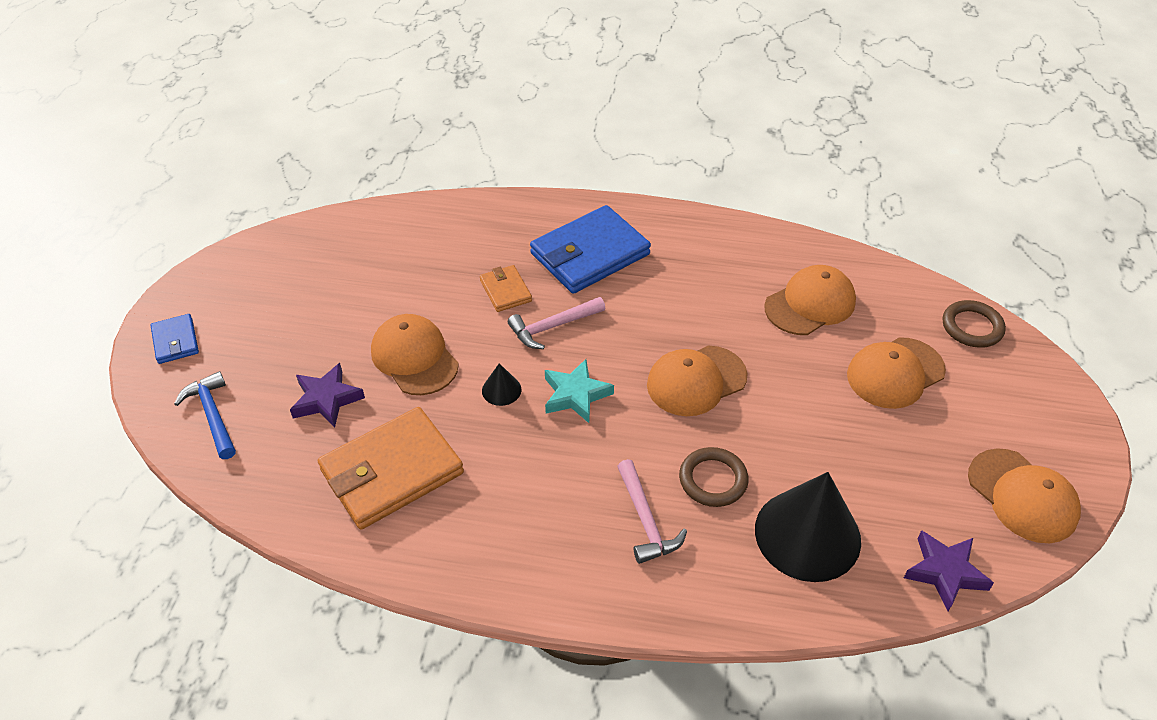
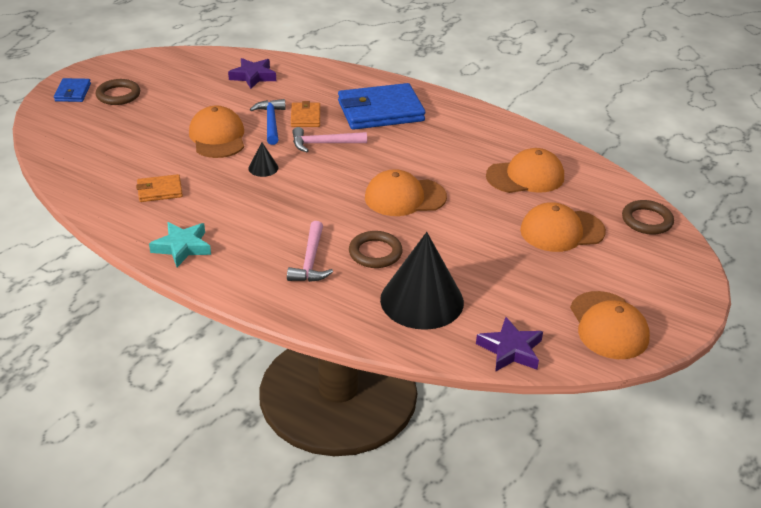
camera: 20 degrees right, 10 degrees down
(212, 415) = (69, 134): blue hammer -> blue hammer (271, 122)
(241, 327) = (118, 95): none -> brown ring
(326, 399) = (145, 144): purple star -> purple star (253, 76)
(392, 472) = (160, 191): orange wallet -> orange wallet, size x0.49
(575, 395) = (312, 183): turquoise star -> turquoise star (182, 247)

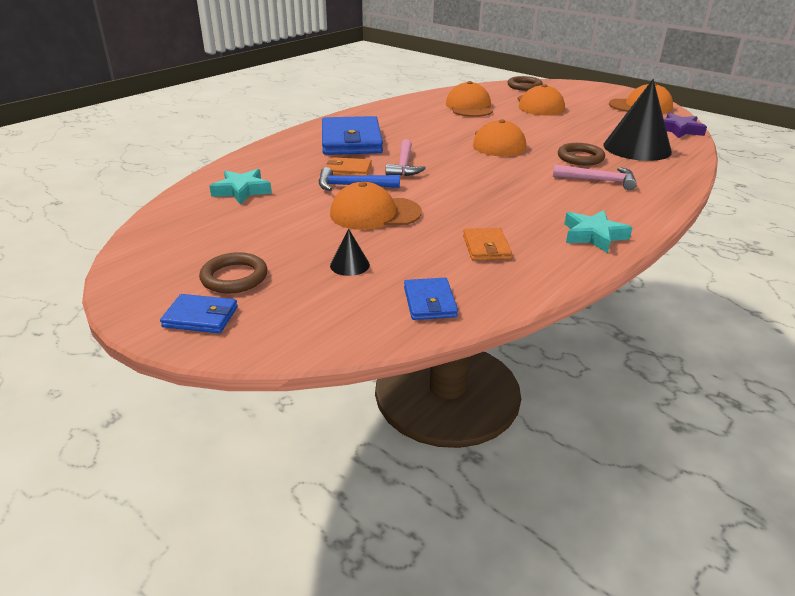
camera: 80 degrees left, 5 degrees down
(81, 168) = (430, 302): none -> blue wallet
(253, 76) = (242, 191): purple star -> turquoise star
(263, 168) = (444, 193): black cone -> black cone (349, 265)

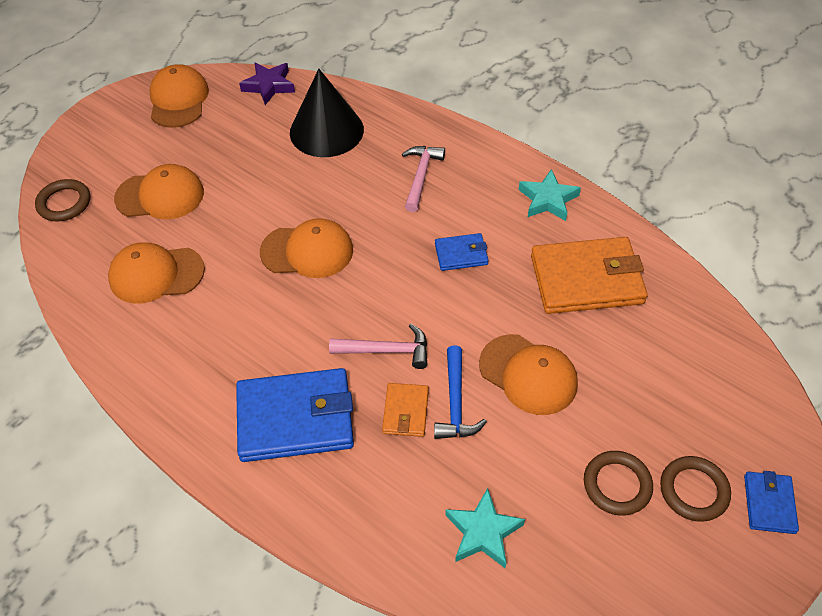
camera: 90 degrees left, 20 degrees up
(349, 265) = (645, 389): black cone -> none
(375, 213) = (528, 374): orange cap -> orange cap turned 45 degrees counterclockwise
(430, 302) = (692, 324): blue wallet -> blue wallet (461, 254)
(486, 247) = (586, 279): orange wallet -> orange wallet, size x2.03
(580, 158) = (356, 181): brown ring -> brown ring (617, 485)

